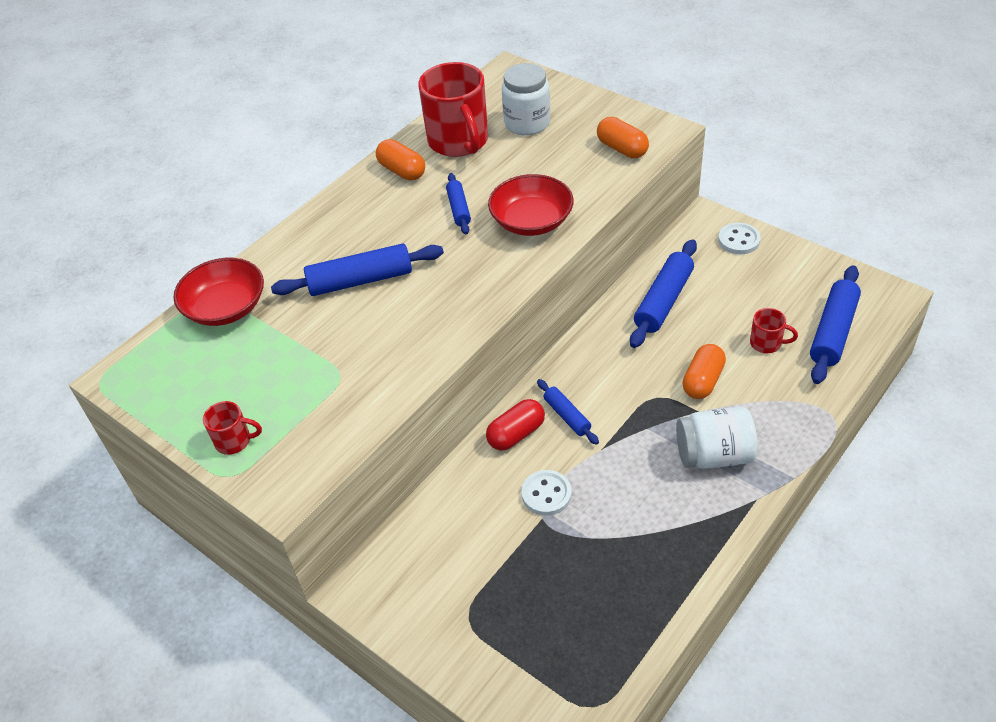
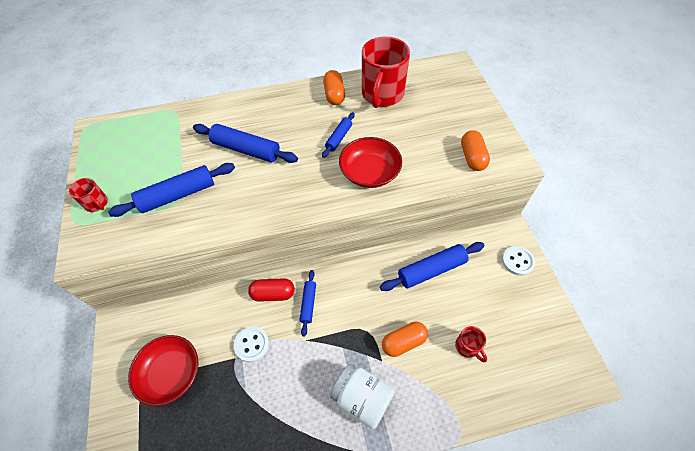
camera: 35 degrees right, 10 degrees up
(226, 307) = (173, 122): red bowl -> red bowl (171, 373)
(527, 123) = (432, 105): white jar -> none
(833, 331) = (519, 372): blue rolling pin -> blue rolling pin (178, 195)

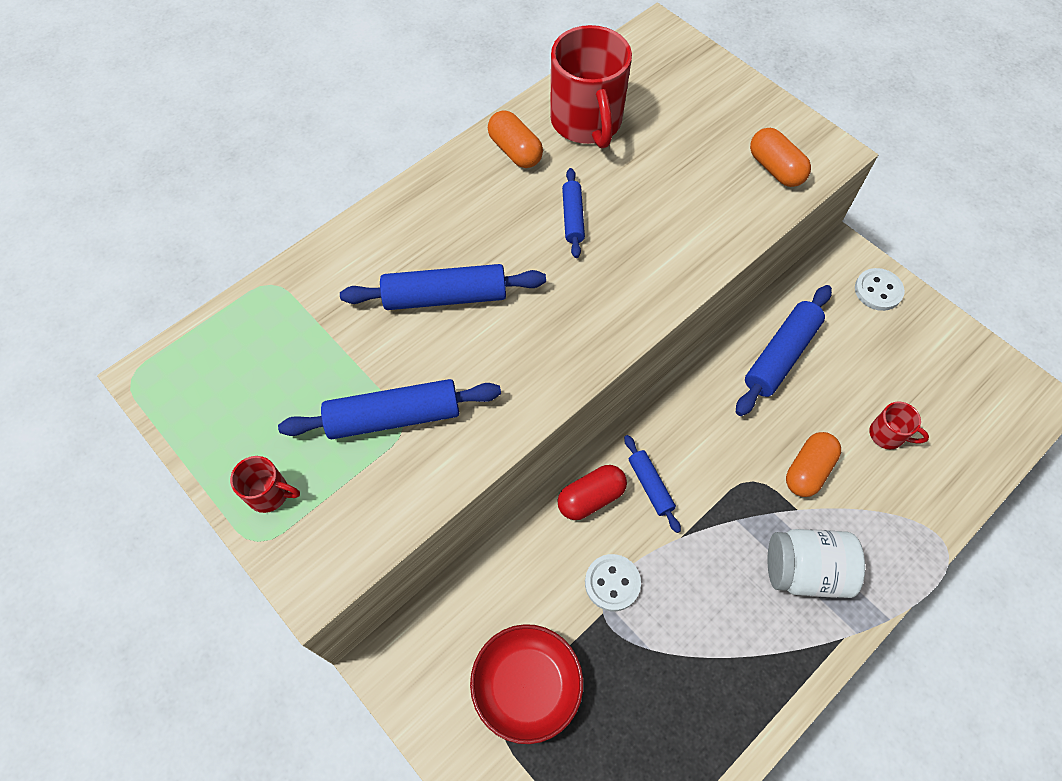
camera: 30 degrees left, 5 degrees up
(178, 195) = (394, 417): blue rolling pin -> blue rolling pin turned 45 degrees clockwise
(369, 172) = (654, 251): red bowl -> none

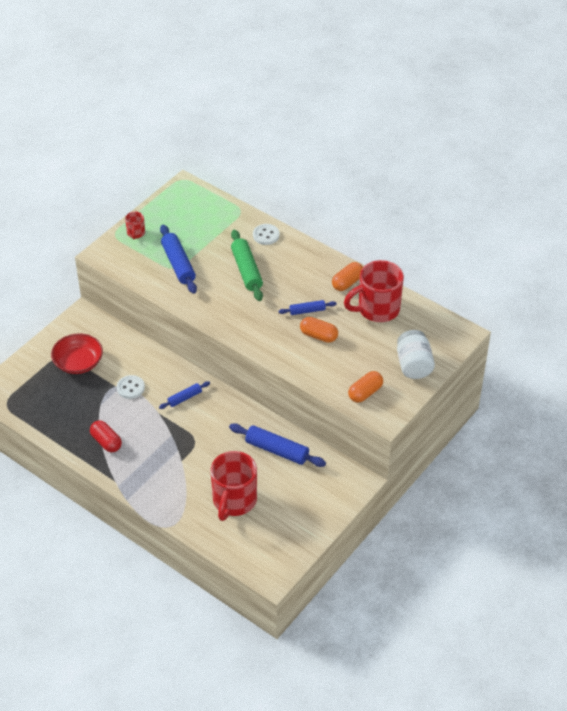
camera: 80 degrees right, 15 degrees down
(445, 296) = (246, 270): blue rolling pin -> green rolling pin
(591, 498) = (174, 375): red capsule -> red capsule (106, 442)
(805, 570) = (148, 464): white jar -> white jar (413, 365)
(808, 470) = (205, 464): orange capsule -> orange capsule (318, 336)
(878, 290) = (335, 498): white button -> white button (266, 235)
(887, 435) = (234, 501): red mug -> red mug, size x2.18

